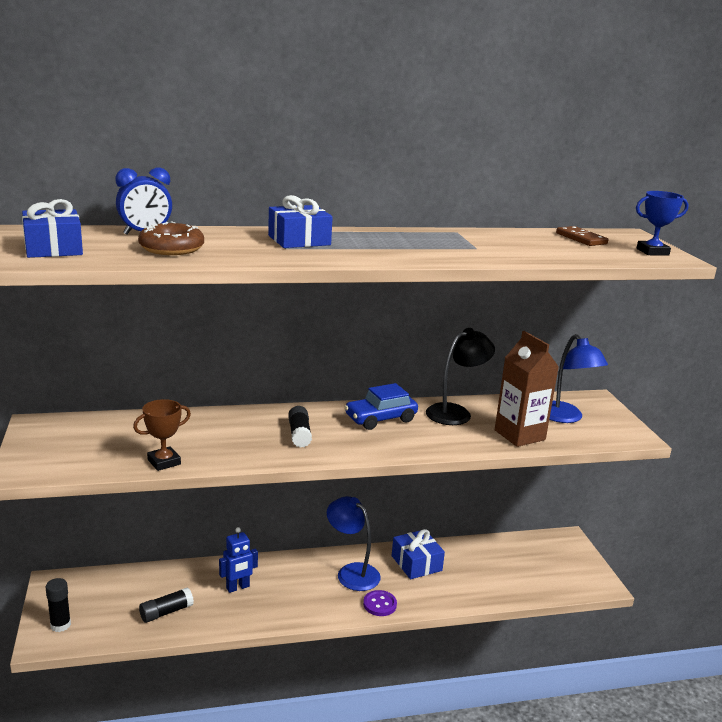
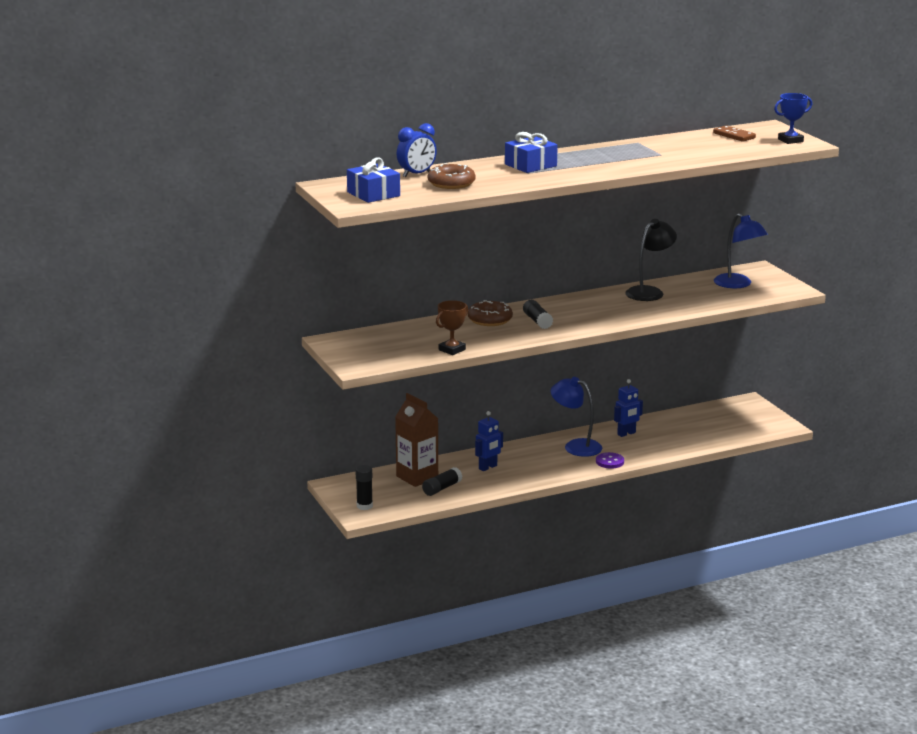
camera: 10 degrees left, 0 degrees up
(245, 423) = (490, 320): none -> brown donut
(380, 419) = (592, 303): blue car -> none
(416, 563) = (626, 433): blue gift -> blue robot
(519, 435) = (706, 300): brown carton -> brown carton (417, 477)

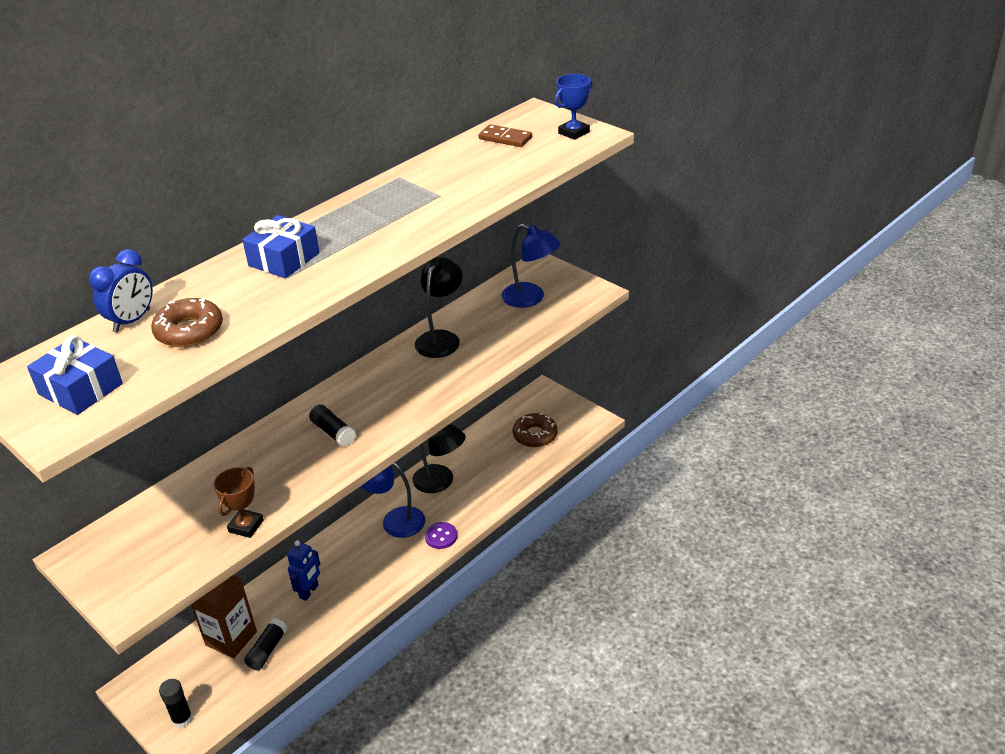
camera: 20 degrees left, 15 degrees up
(490, 320) = (273, 446): brown donut -> brown donut (535, 435)
(626, 433) = (440, 482): blue robot -> black lamp

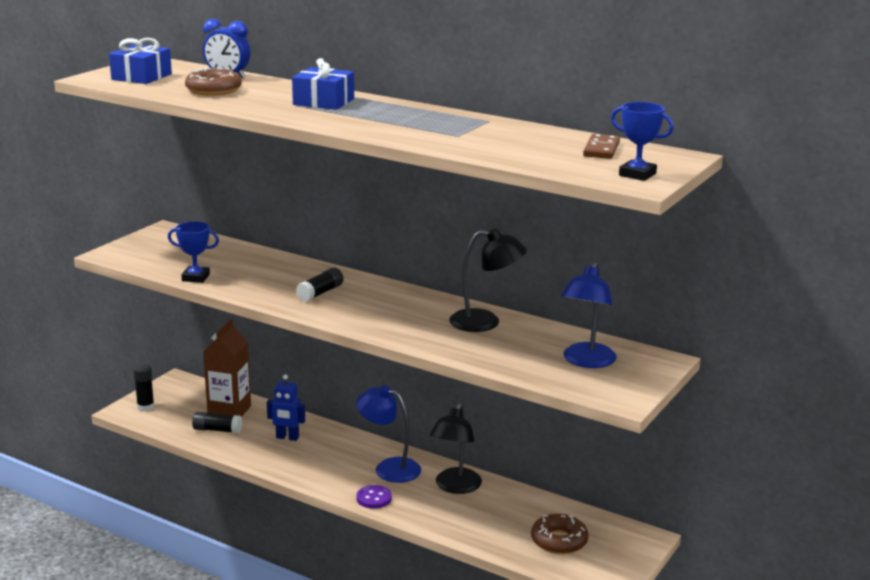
camera: 75 degrees right, 15 degrees down
(246, 526) = (196, 277): brown trophy -> blue trophy
(394, 521) = (389, 468): blue lamp -> blue lamp turned 60 degrees counterclockwise

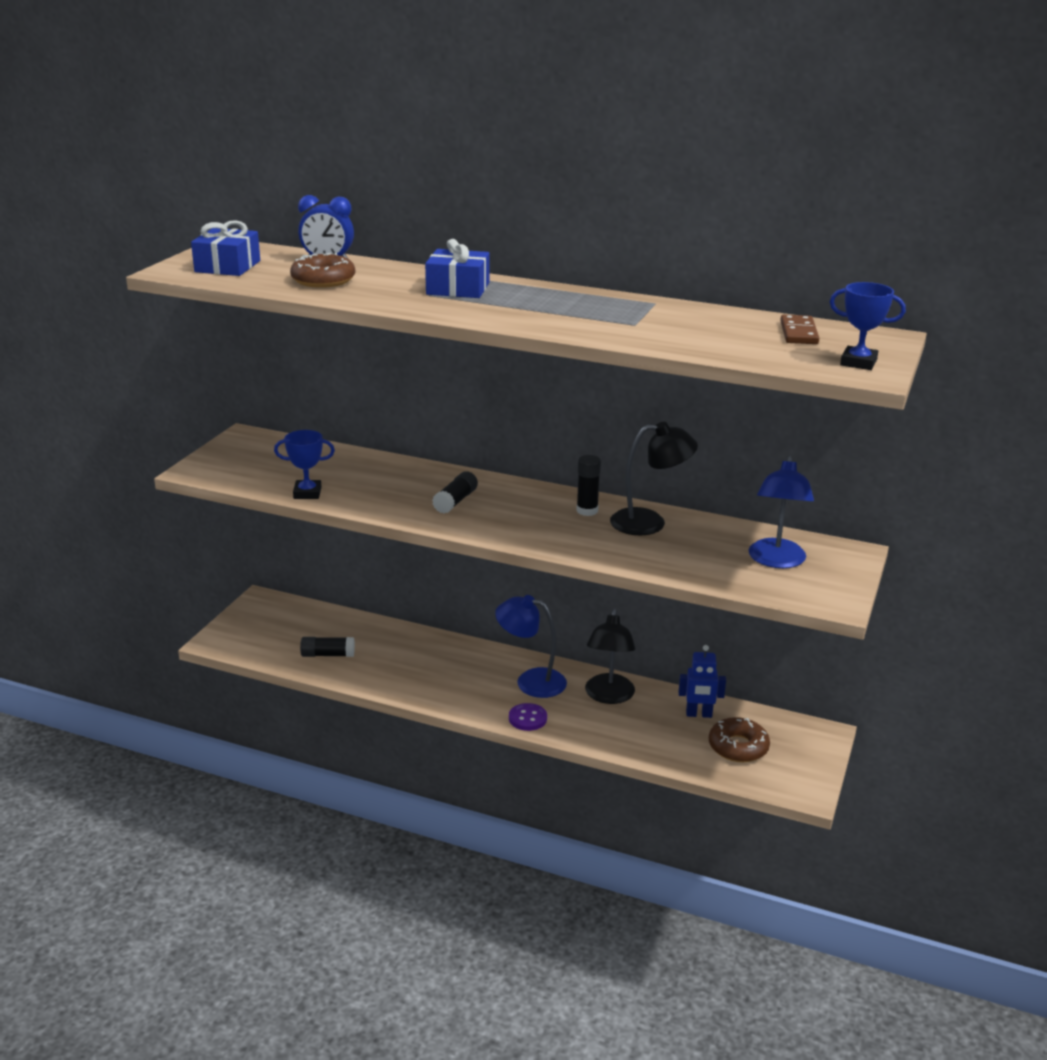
camera: 10 degrees left, 5 degrees up
(145, 407) = (237, 634): black glue stick -> black glue stick (587, 511)
(229, 411) = (333, 631): brown carton -> none
(287, 438) = (408, 656): blue robot -> blue robot (699, 714)

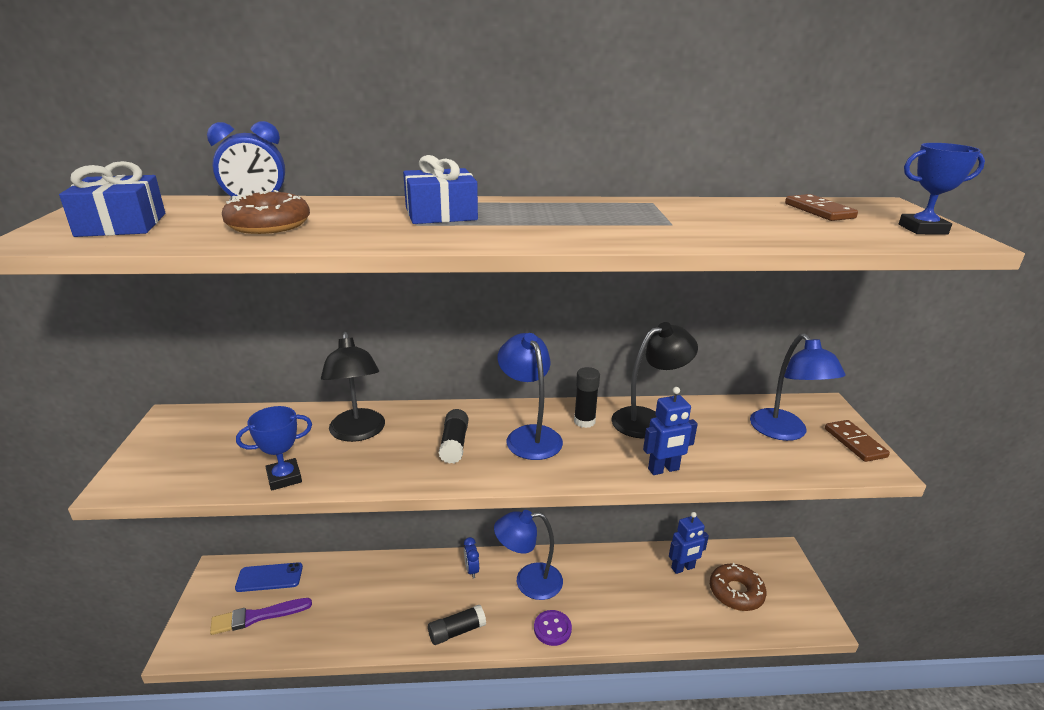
camera: 25 degrees left, 0 degrees up
(279, 638) = (258, 616): none -> purple brush
(301, 615) = (269, 577): none -> blue phone
(328, 654) = (319, 620): black glue stick -> black glue stick (457, 631)
(482, 658) = (471, 570): none -> blue clock
(526, 509) = (529, 435): none -> blue lamp
(608, 696) = (602, 575): black lamp -> black lamp (358, 433)
(621, 558) = (663, 469): none -> blue robot
(839, 584) = (854, 443): none -> brown domino

